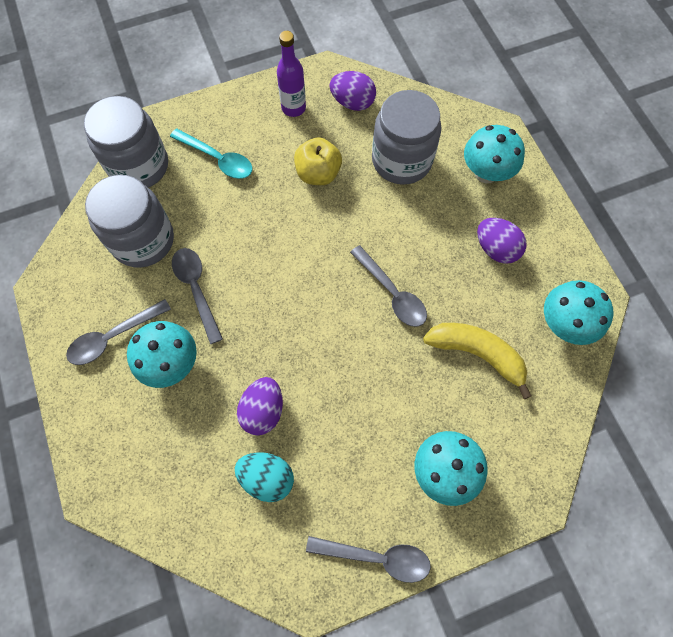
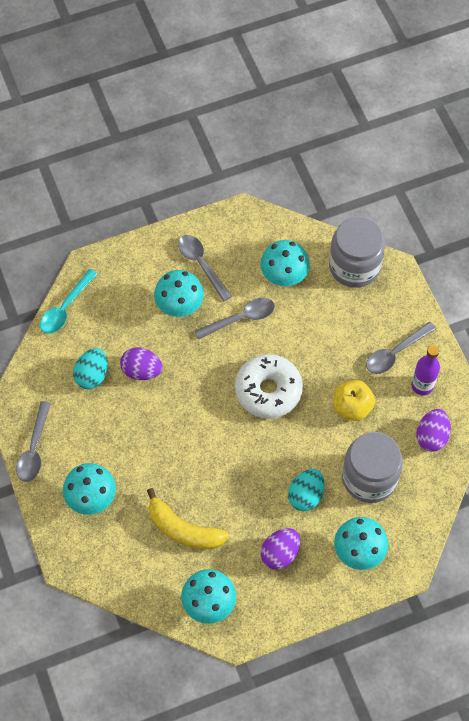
camera: 90 degrees right, 5 degrees down
(143, 240) = (284, 276): grey jar -> turquoise mushroom
(218, 159) = (364, 326): turquoise spoon -> turquoise spoon (65, 308)
(295, 259) = (268, 390): none -> white donut
(392, 293) = (237, 465): grey spoon -> grey spoon (395, 353)
(425, 222) = (306, 495): none -> turquoise egg
(476, 354) = (183, 529): yellow banana -> yellow banana turned 90 degrees clockwise

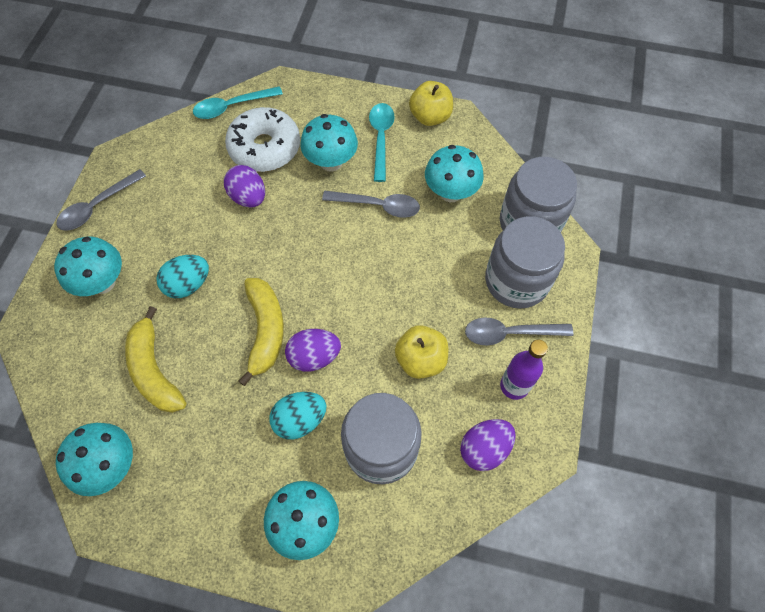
camera: 35 degrees right, 0 degrees up
(92, 375) = (203, 175): turquoise egg -> turquoise egg (188, 284)
(201, 264) = (381, 138): grey spoon -> turquoise spoon
(224, 225) = (430, 117): none -> yellow apple
(235, 455) = (265, 330): none -> yellow banana
(268, 390) = (349, 288): white donut -> white donut (265, 148)
(280, 553) = (223, 464): purple egg -> purple egg (314, 356)
(374, 313) = (516, 281): none -> grey jar

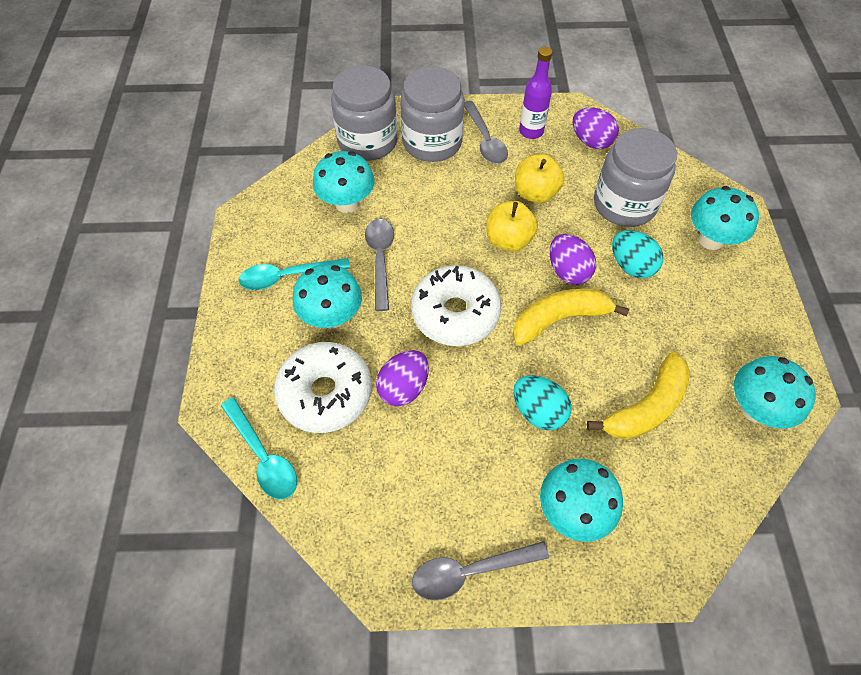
camera: 105 degrees left, 5 degrees down
(97, 206) = (470, 571): grey spoon -> grey spoon turned 135 degrees clockwise
(302, 249) = (455, 313): none -> white donut
(430, 117) = (247, 238): yellow apple -> yellow apple (508, 240)

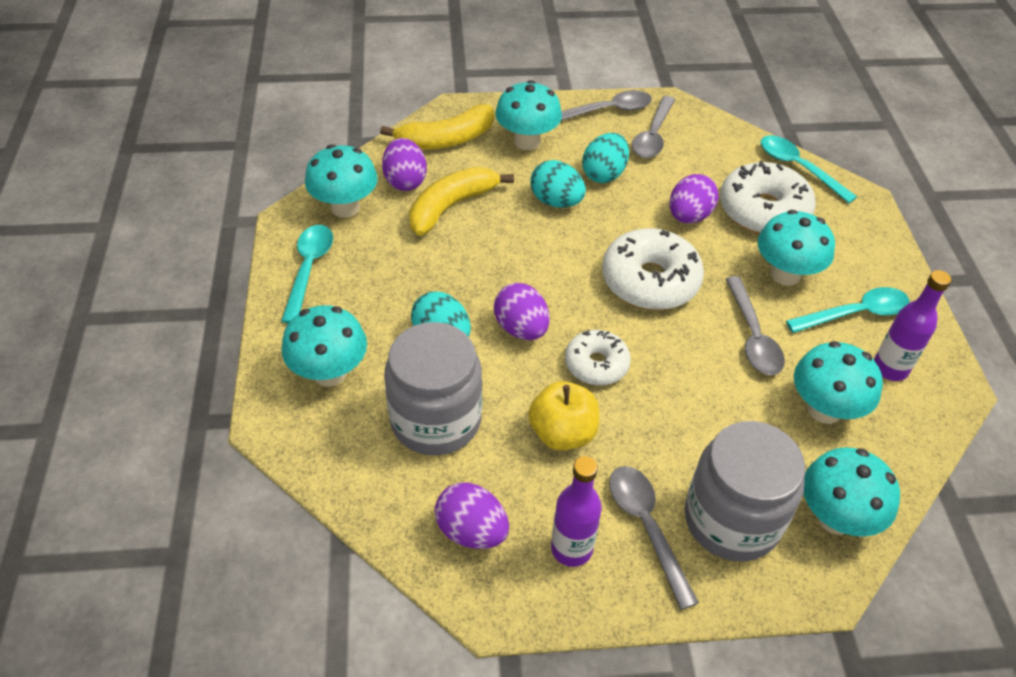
camera: 175 degrees right, 10 degrees down
(283, 231) = (890, 368): none -> purple bottle
(367, 141) = (835, 518): grey jar -> turquoise mushroom
(419, 518) = (653, 136): none -> grey spoon
(485, 451) = (604, 174): none -> turquoise egg
(508, 240) = (596, 364): yellow apple -> white donut
(559, 319) = (533, 277): yellow banana -> yellow banana (446, 139)
(702, 446) = (405, 181): none -> purple egg
(762, 333) = (309, 269): none -> turquoise spoon

